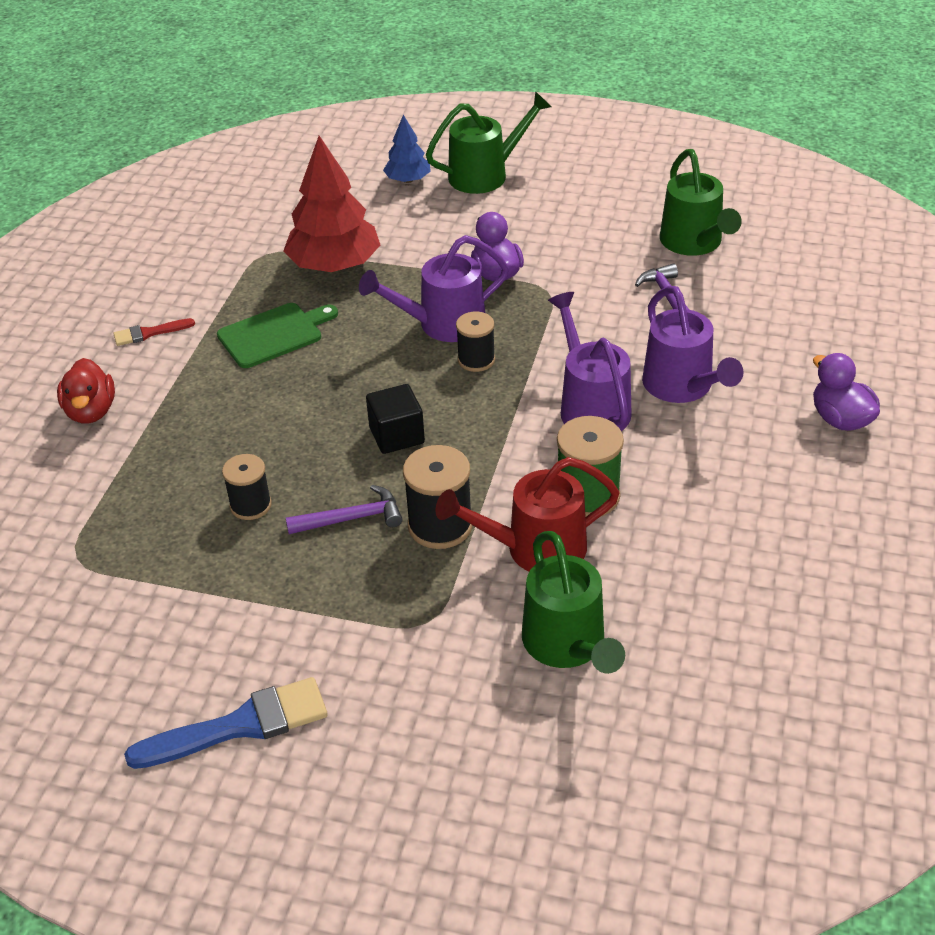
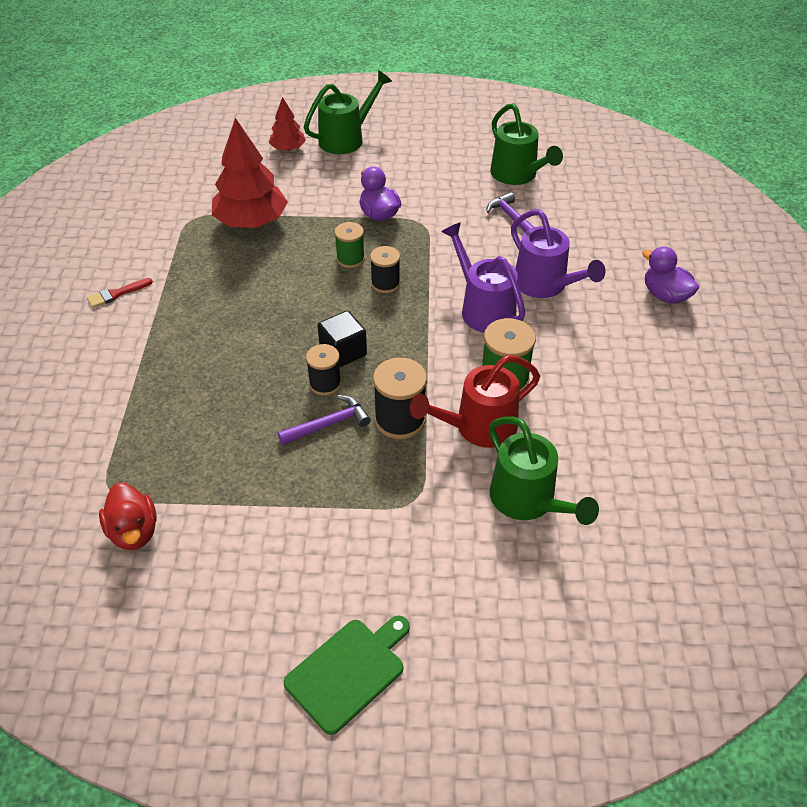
camera: 15 degrees left, 5 degrees up
(91, 411) = (86, 365): red duck -> red duck (134, 531)
(240, 726) = (292, 613): blue brush -> none
(250, 505) = (244, 425): black spool -> black spool (325, 383)
(274, 334) = (220, 283): green cutting board -> green cutting board (348, 672)
(408, 180) = (288, 148): blue tree -> red tree
(442, 324) = (350, 259): purple watering can -> green spool

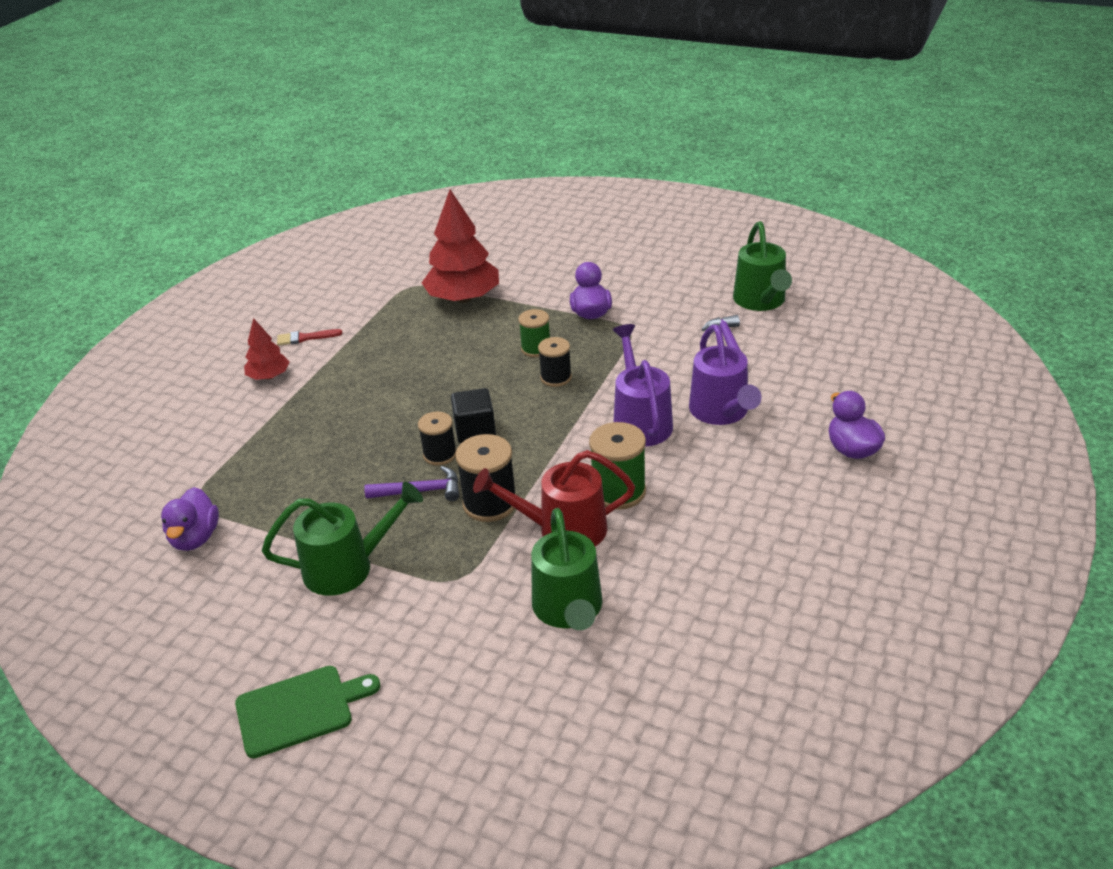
camera: 25 degrees right, 10 degrees down
(134, 531) = (195, 538): red duck -> purple duck
(288, 148) = (540, 239): red tree -> red tree (269, 376)
(347, 138) = (603, 238): green watering can -> green watering can (348, 567)

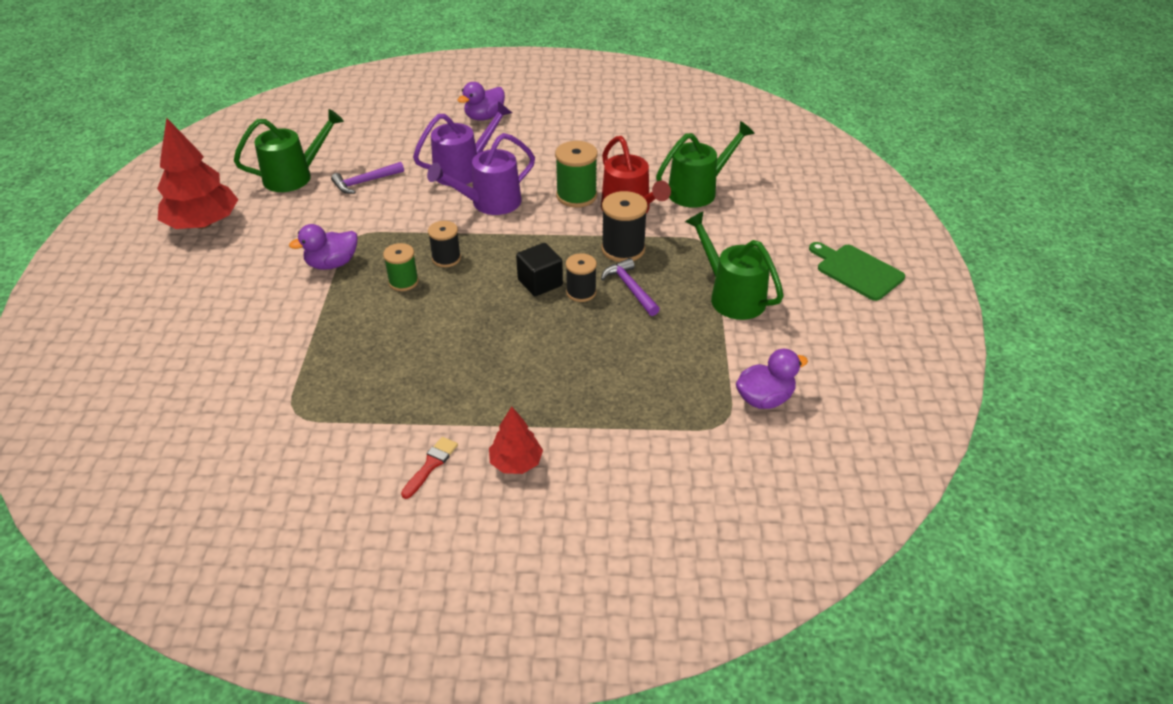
camera: 115 degrees left, 5 degrees up
(305, 338) = (431, 465): red brush -> red brush turned 120 degrees counterclockwise
(463, 298) = (317, 360): red tree -> red tree (203, 224)

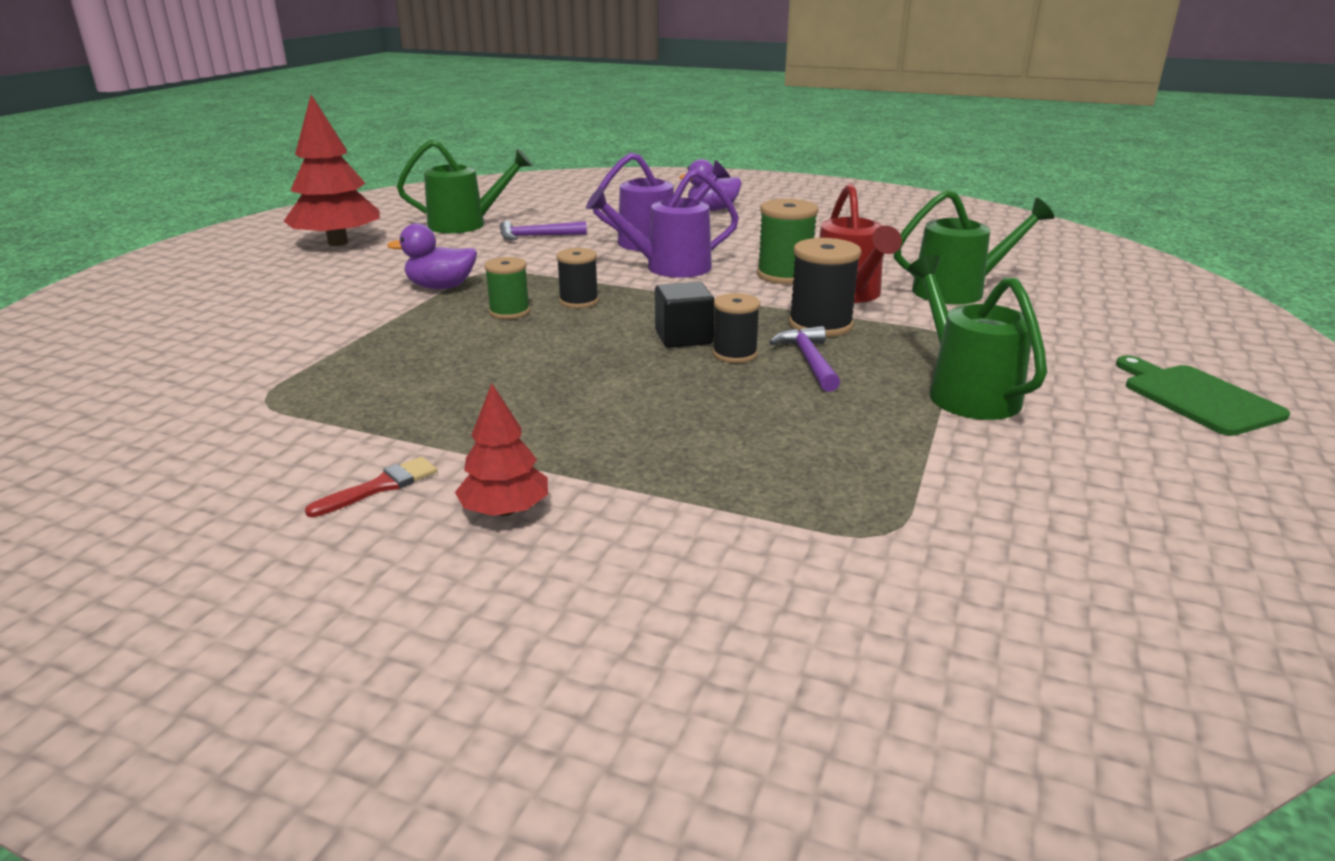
camera: 20 degrees right, 15 degrees down
(764, 399) = (975, 517): purple duck -> none

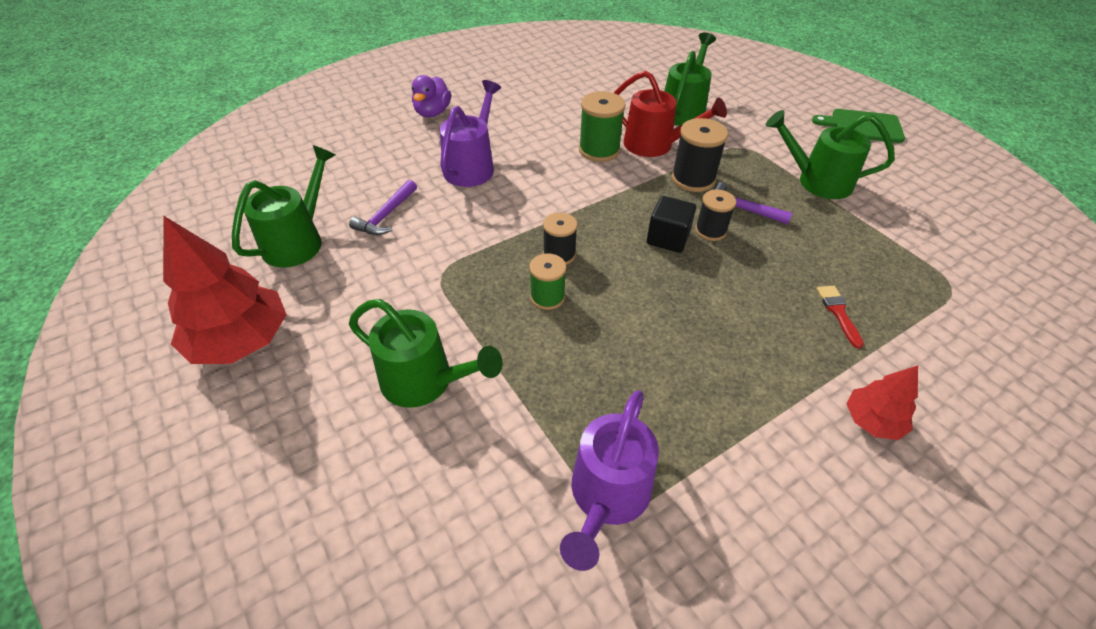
camera: 55 degrees left, 20 degrees up
(351, 300) = (426, 382): none -> green watering can
(380, 487) = (812, 474): red brush -> red brush (838, 312)
(441, 287) = (451, 314): purple duck -> none
(668, 267) = (533, 186): purple watering can -> purple watering can (607, 498)

